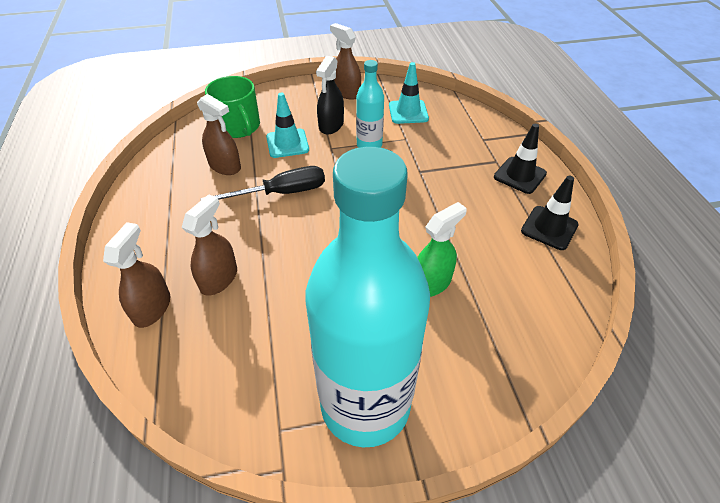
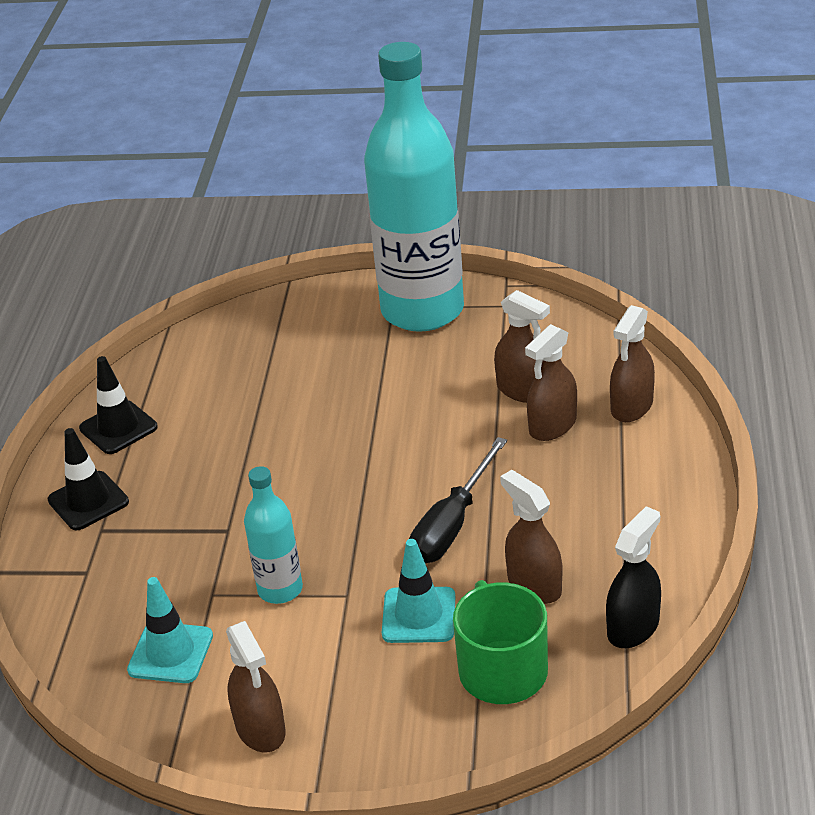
camera: 160 degrees left, 10 degrees down
(246, 311) = (523, 390): none -> brown spray bottle
(281, 193) = (452, 524): black screwdriver -> black screwdriver turned 60 degrees counterclockwise
(331, 125) = (327, 644): black spray bottle -> black spray bottle (633, 627)
(431, 283) = (304, 390): green spray bottle -> none

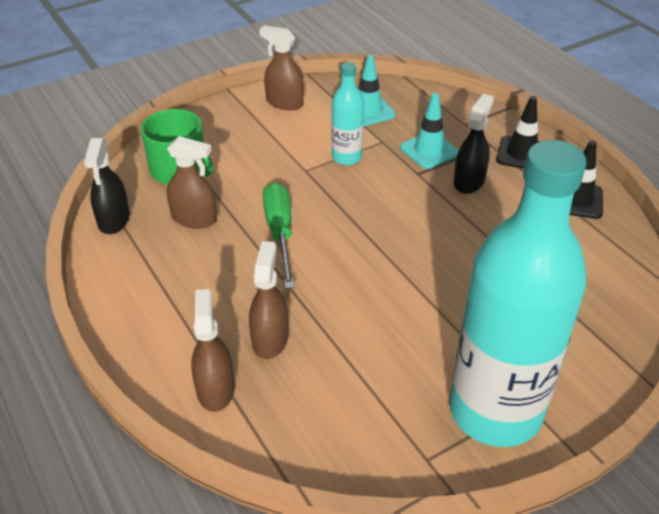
camera: 140 degrees right, 5 degrees up
(189, 494) = (469, 181): none -> black spray bottle
(419, 615) = (252, 176): turquoise traffic cone -> turquoise traffic cone (429, 150)
(452, 524) = (280, 233): black screwdriver -> green screwdriver
(523, 390) = (322, 362): brown spray bottle -> none

